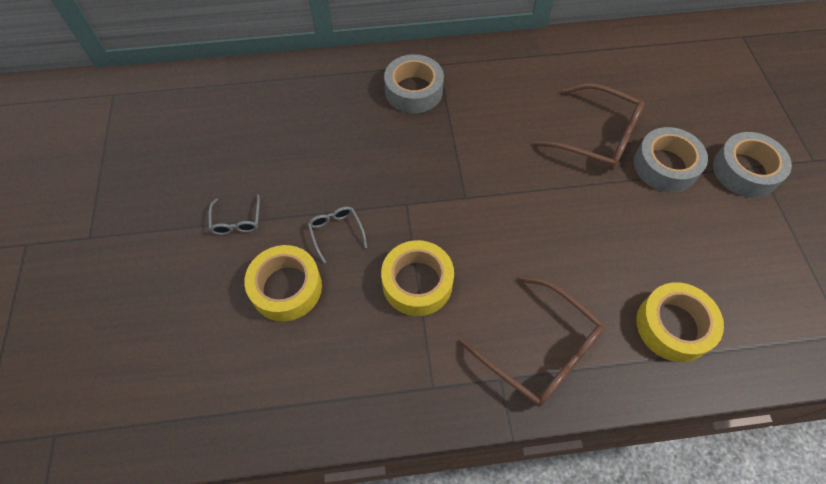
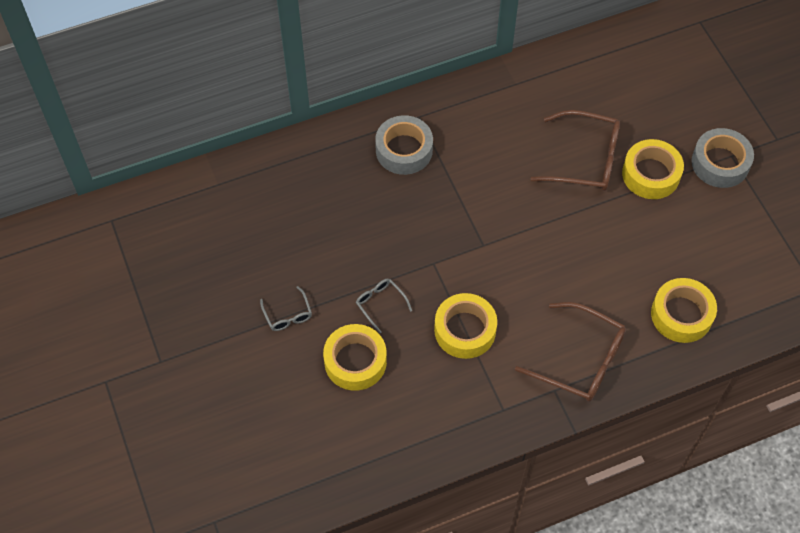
camera: 15 degrees left, 0 degrees up
(665, 166) = (651, 174): grey tape -> yellow tape

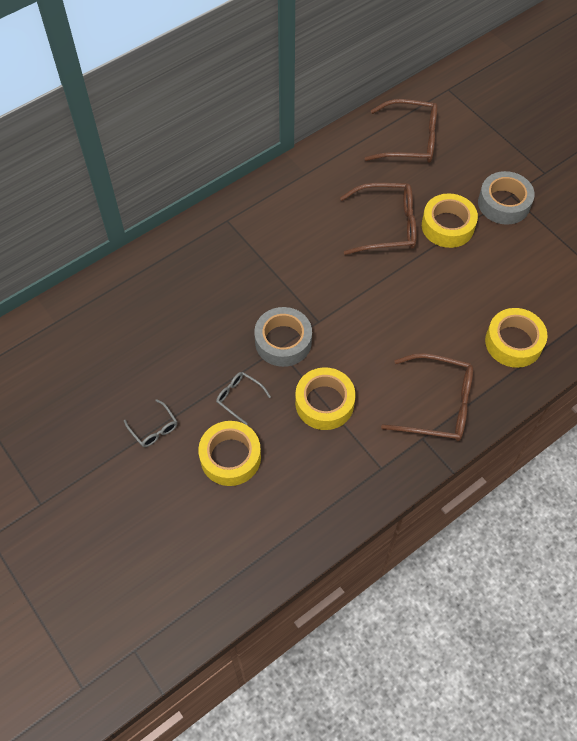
camera: 15 degrees left, 0 degrees up
(404, 150) = (222, 253): grey tape -> grey tape (283, 341)
(639, 71) = (410, 140): none -> brown glasses

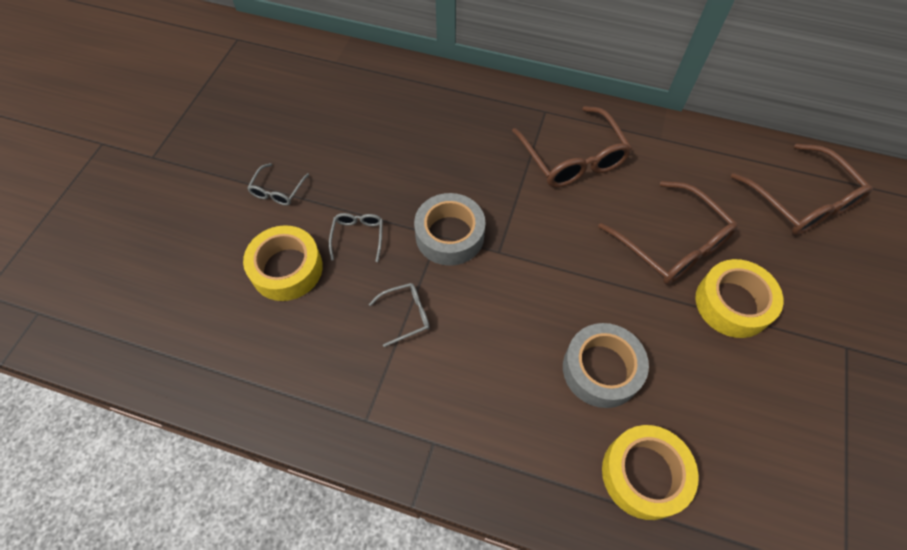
camera: 55 degrees right, 0 degrees up
(324, 403) = (406, 315): yellow tape -> grey glasses
(438, 405) = (489, 434): brown glasses -> brown glasses (573, 159)
(503, 203) = (826, 346): grey tape -> grey tape (601, 369)

